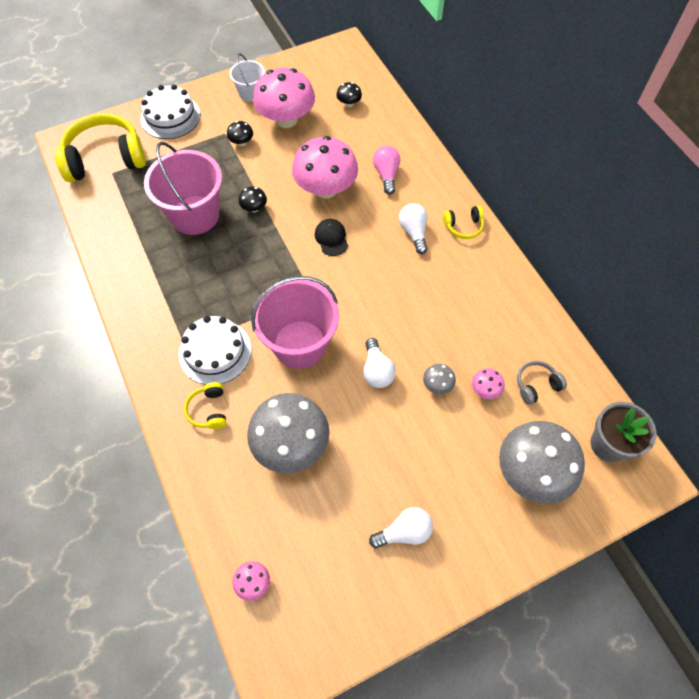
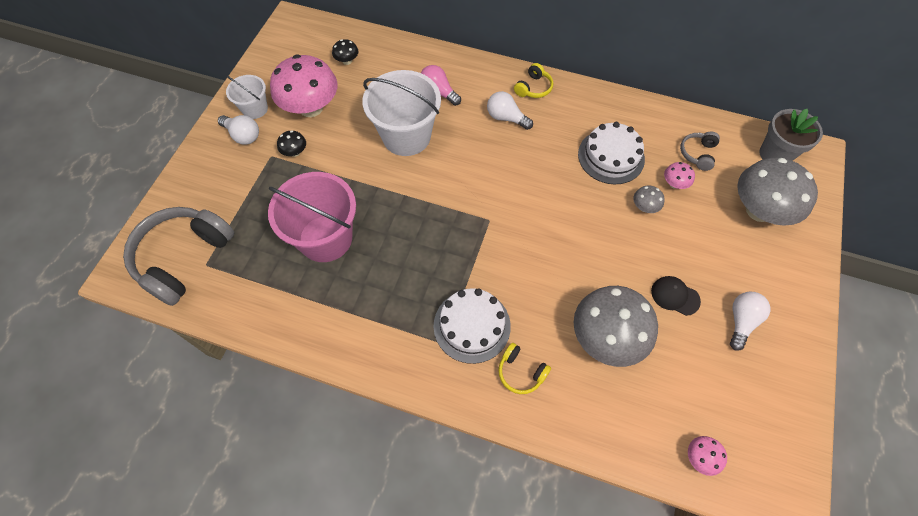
camera: 45 degrees left, 0 degrees up
(105, 159) = (184, 258): yellow headphones -> grey headphones
(170, 116) = (204, 178): white cake -> white cake (611, 156)
(254, 208) = (368, 194): black mushroom -> none
(300, 344) = (525, 263): pink bucket -> none
(326, 189) = (406, 136): pink mushroom -> white bucket
(331, 238) = (454, 168): black cap -> black cap (675, 296)
(377, 370) = (597, 233): white light bulb -> white light bulb (243, 135)

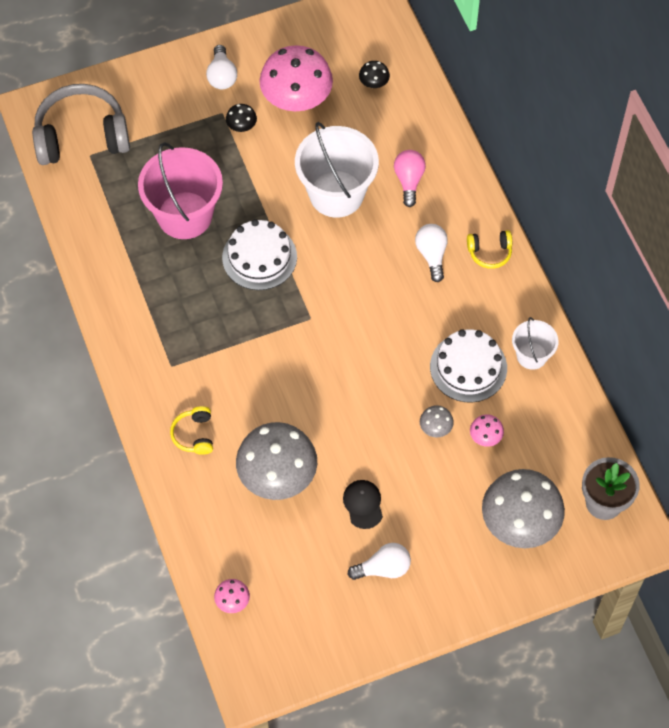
camera: 50 degrees right, 0 degrees up
(255, 109) = (255, 60): white bucket -> white bucket (531, 355)
(472, 325) = (203, 374): white cake -> white cake (259, 257)
(698, 154) = (540, 436): grey headphones -> none

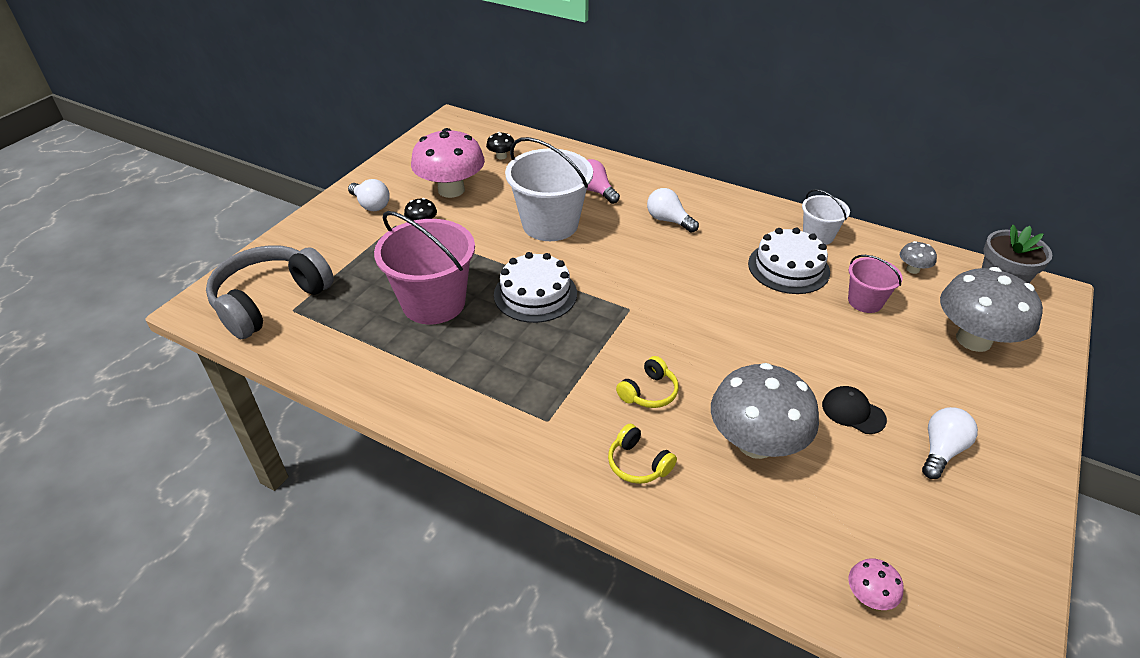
camera: 40 degrees left, 20 degrees down
(435, 428) = (824, 319): grey mushroom -> grey mushroom (912, 269)
(485, 437) = (865, 301): pink mushroom -> pink bucket
(489, 252) = (705, 198): yellow headphones -> yellow headphones (649, 392)

